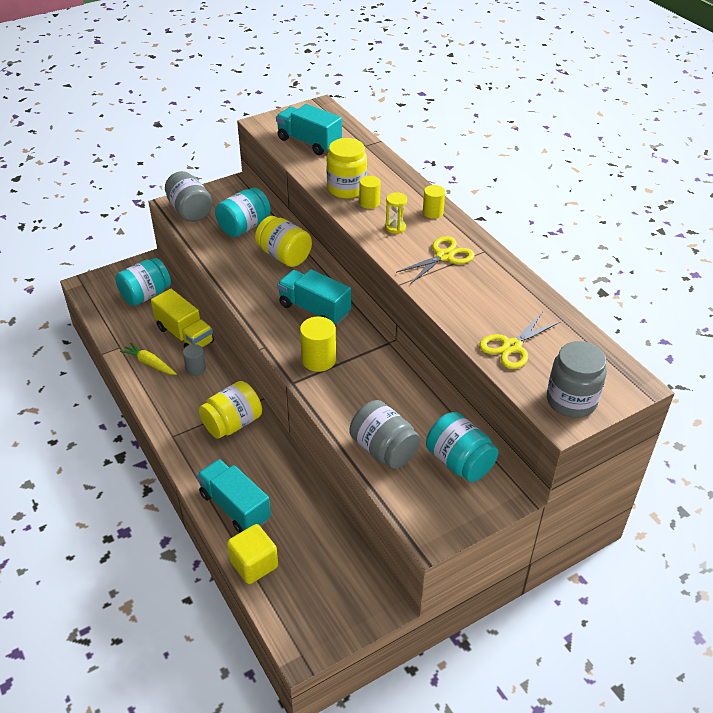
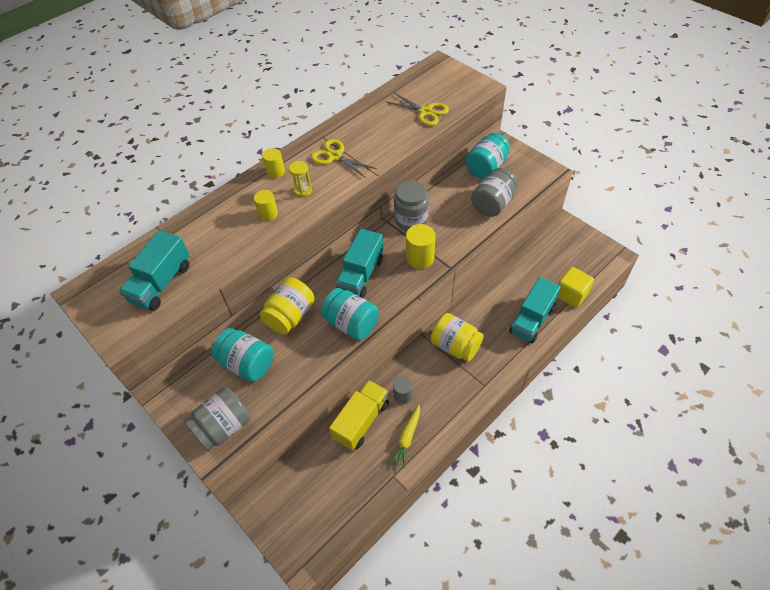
camera: 100 degrees left, 10 degrees up
(146, 295) = (309, 483): turquoise jar -> turquoise jar (351, 324)
(346, 189) = (247, 234): yellow jar -> none
(571, 401) = (464, 84): grey jar -> grey jar (411, 220)

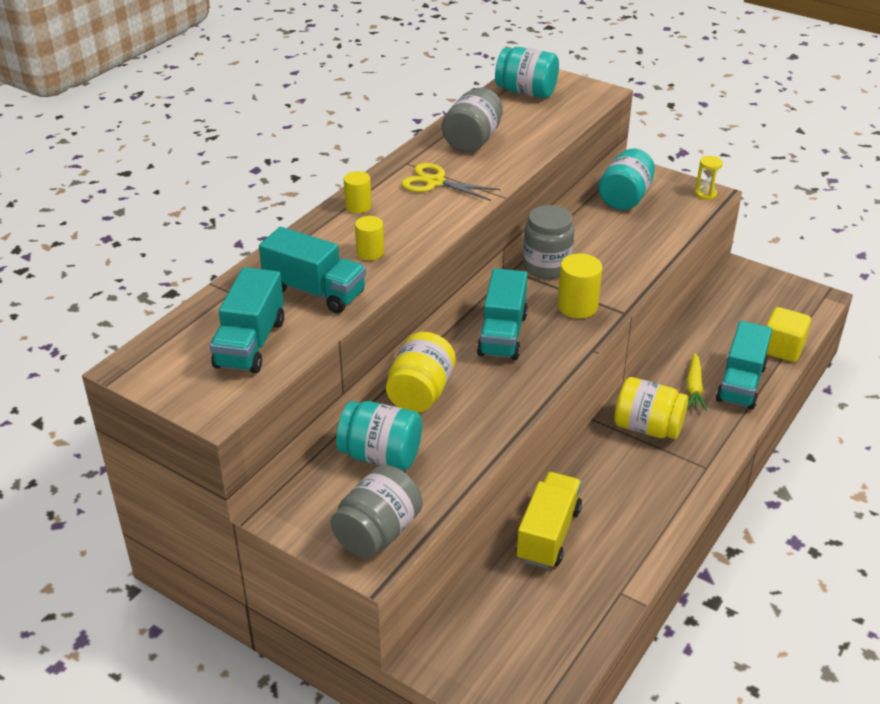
camera: 15 degrees left, 15 degrees down
(219, 243) = (315, 291): none -> turquoise truck
(303, 190) = (407, 223): yellow hourglass -> yellow hourglass (705, 194)
(351, 324) = (513, 391): turquoise jar -> turquoise jar (526, 92)
(403, 395) = (596, 495): grey cylinder -> none
(407, 437) = (622, 544): yellow carrot -> yellow carrot (694, 388)
(425, 112) = (538, 125): yellow scissors -> none
(493, 204) = (651, 237): grey jar -> grey jar (472, 140)

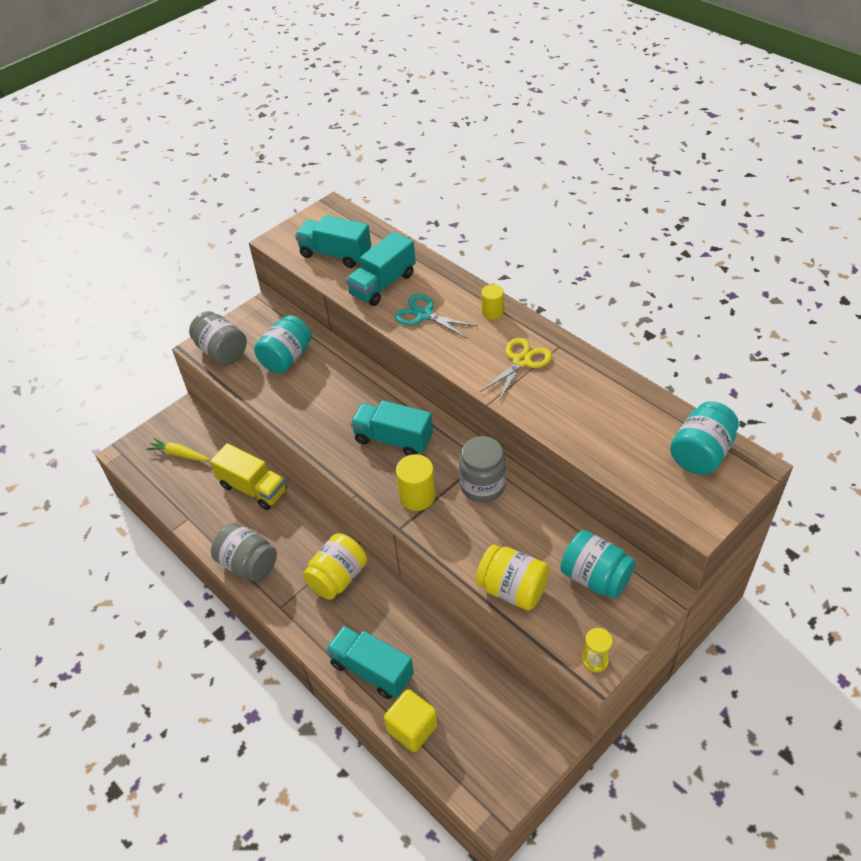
camera: 105 degrees right, 10 degrees up
(370, 252) = (424, 314): yellow cylinder -> turquoise scissors
(420, 393) = (340, 383): yellow jar -> yellow jar (512, 589)
(472, 140) = (596, 396): grey jar -> grey jar (248, 564)
(694, 388) = (376, 628): yellow carrot -> yellow carrot (179, 454)

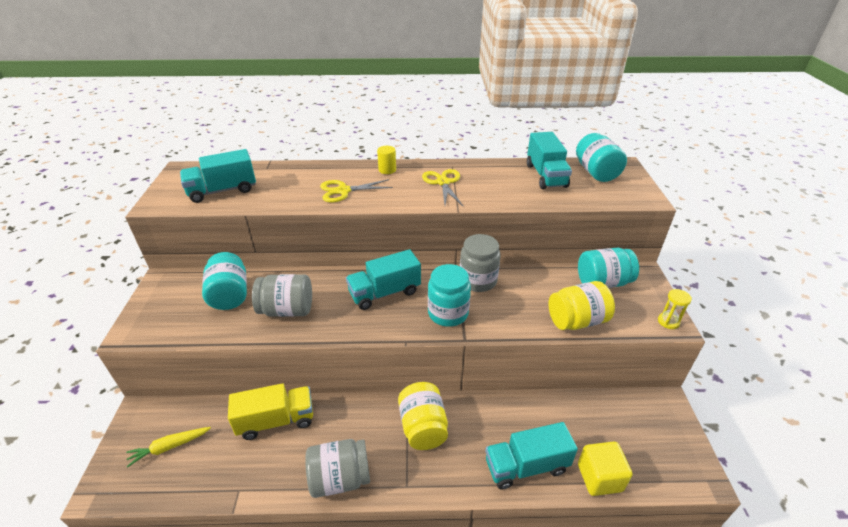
camera: 50 degrees left, 10 degrees down
(222, 352) = (158, 324): grey jar -> grey jar (287, 310)
(383, 284) = (287, 190): turquoise truck -> turquoise truck (546, 175)
(417, 496) = (448, 313): yellow cylinder -> turquoise jar
(424, 314) = (343, 191): turquoise scissors -> yellow scissors

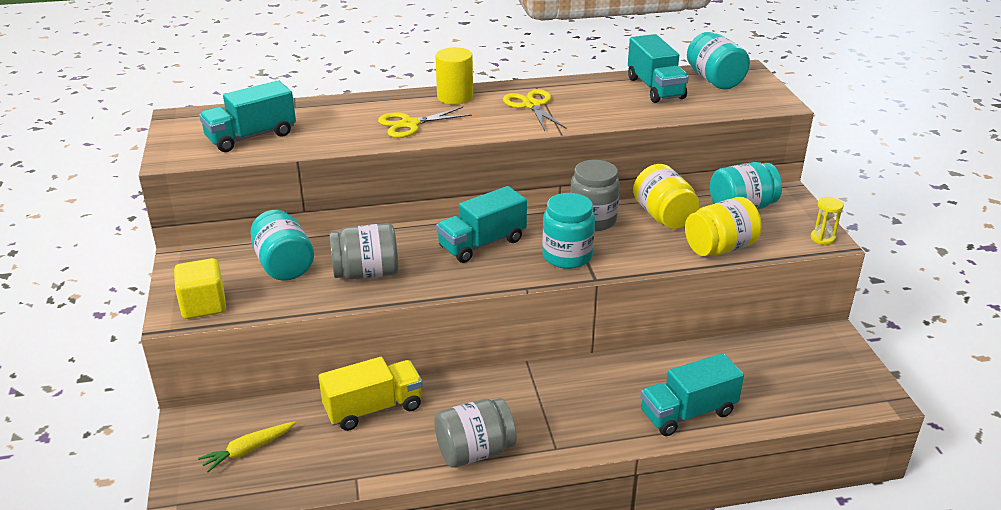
camera: 10 degrees left, 5 degrees down
(387, 170) = (455, 97): yellow cylinder -> yellow cylinder, size x1.56
(423, 427) = (557, 393): yellow jar -> yellow jar (663, 216)
(599, 477) = (771, 412): yellow cube -> yellow cube (203, 305)

